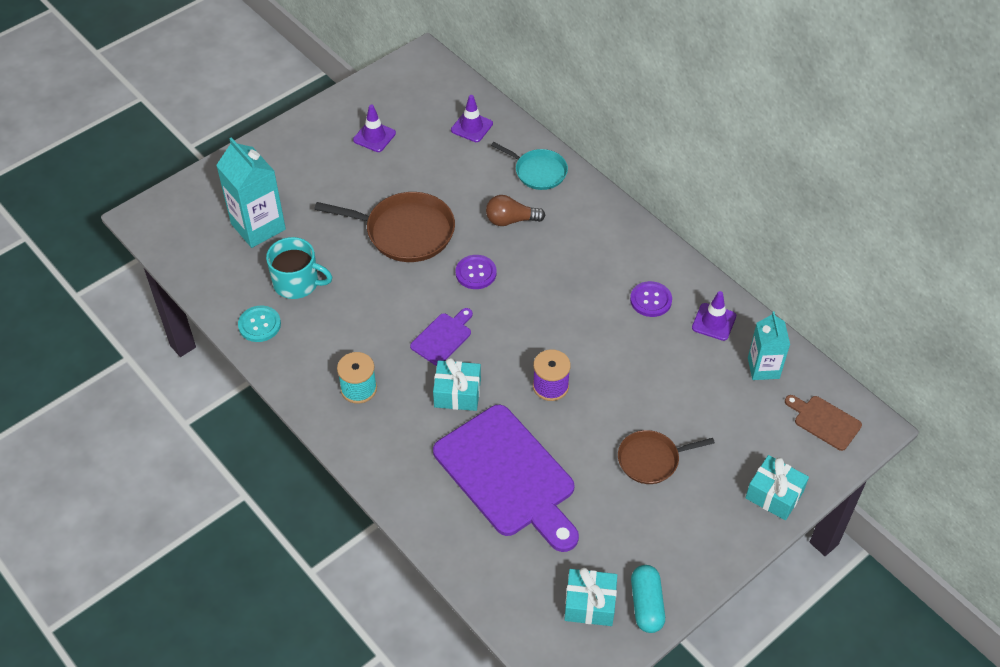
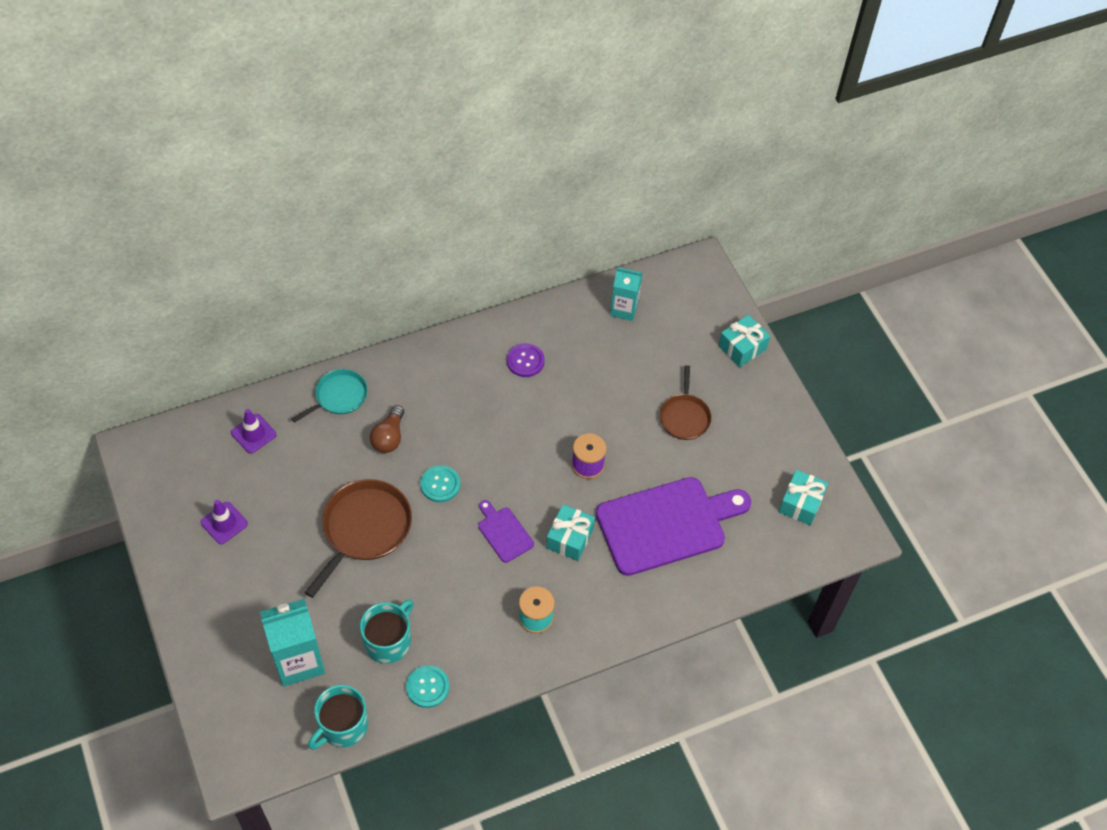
camera: 75 degrees left, 5 degrees up
(204, 275) = (342, 726): none -> turquoise mug
(476, 273) = (440, 484): purple button -> turquoise button
(646, 604) = (811, 465): turquoise capsule -> none
(714, 322) = (565, 325): purple traffic cone -> none
(824, 421) = (687, 289): brown cutting board -> none

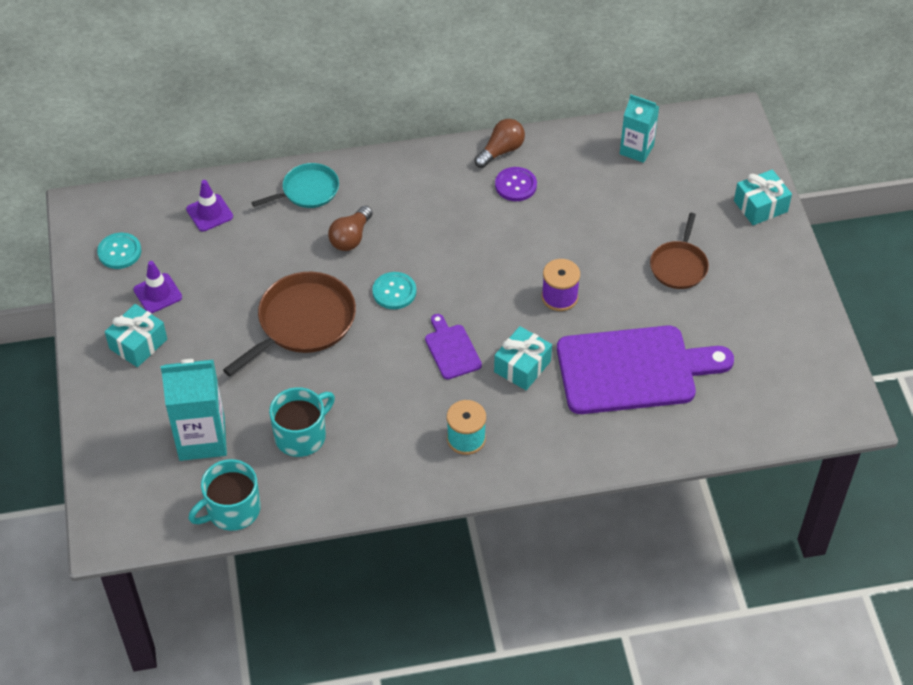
camera: 15 degrees right, 5 degrees down
(427, 687) = (332, 487): turquoise button -> turquoise button (119, 252)
(505, 329) = (501, 151): none -> brown light bulb
(801, 503) = (791, 372): turquoise gift -> turquoise gift (138, 344)

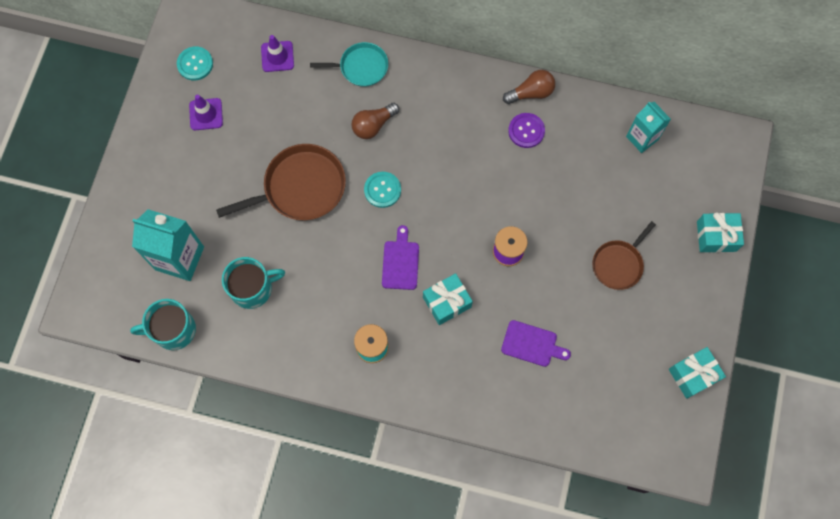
camera: 25 degrees right, 20 degrees up
(138, 344) = (171, 153): turquoise gift -> turquoise gift (693, 375)
(633, 370) = (532, 344): purple cutting board -> purple cutting board, size x0.46

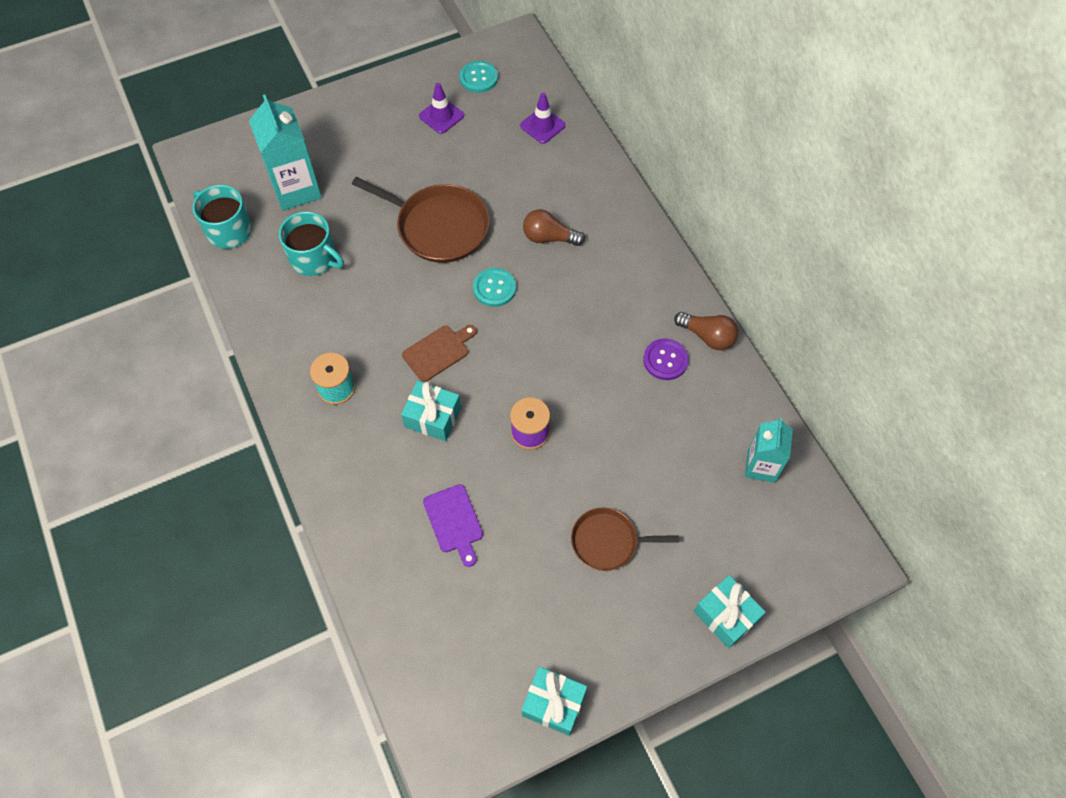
camera: 50 degrees right, 10 degrees down
(361, 67) = (594, 189): turquoise pan -> none
(400, 262) = (438, 352): purple cutting board -> brown cutting board

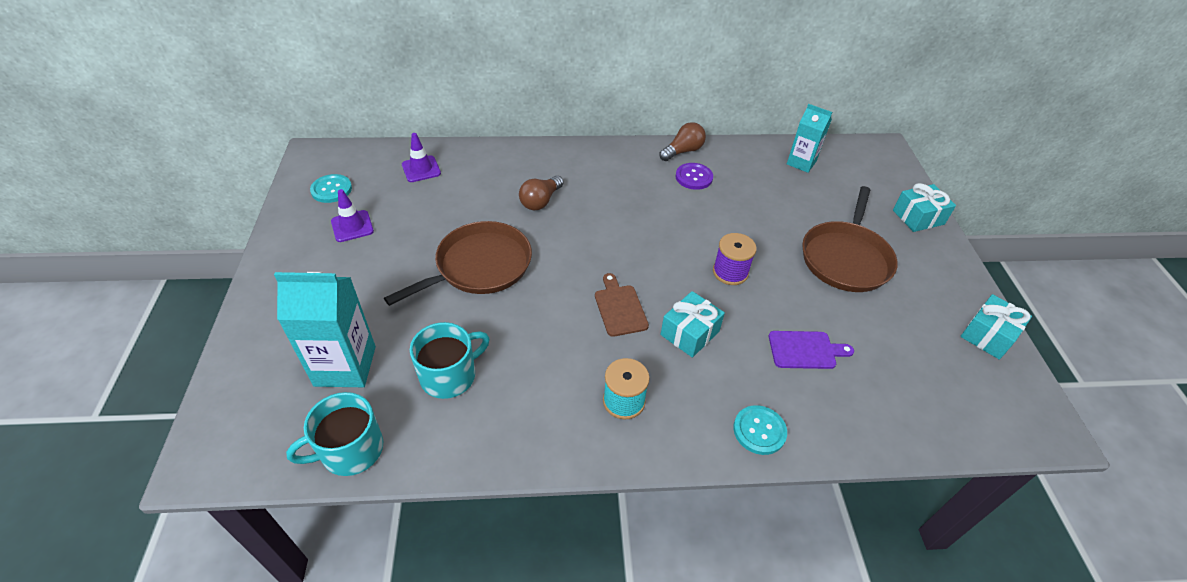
camera: 70 degrees left, 15 degrees down
(494, 288) = (572, 250): turquoise button -> turquoise button (759, 431)
(608, 541) = (846, 258): brown pan -> brown pan, size x1.63

